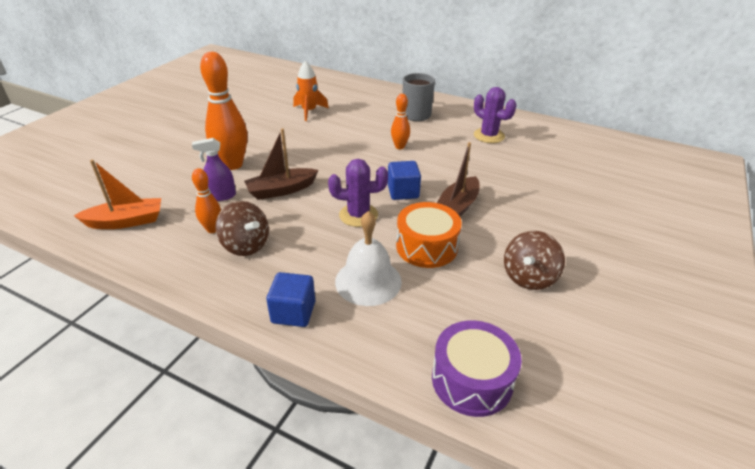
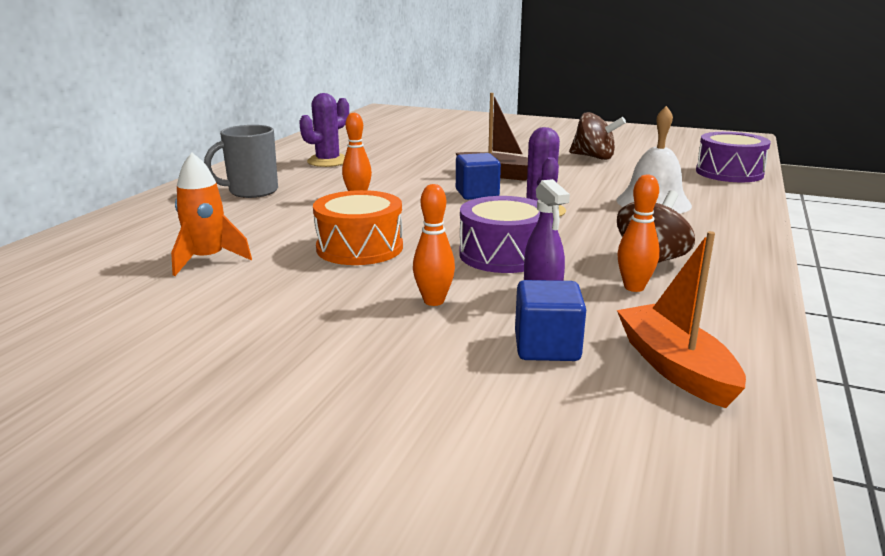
camera: 95 degrees left, 15 degrees down
(233, 165) = (434, 301): orange bowling pin -> orange bowling pin, size x0.53
(281, 190) = (503, 255): brown boat -> purple drum
(293, 312) = (733, 227): blue cube -> blue cube (547, 347)
(426, 246) = (577, 184): orange drum -> orange drum (359, 248)

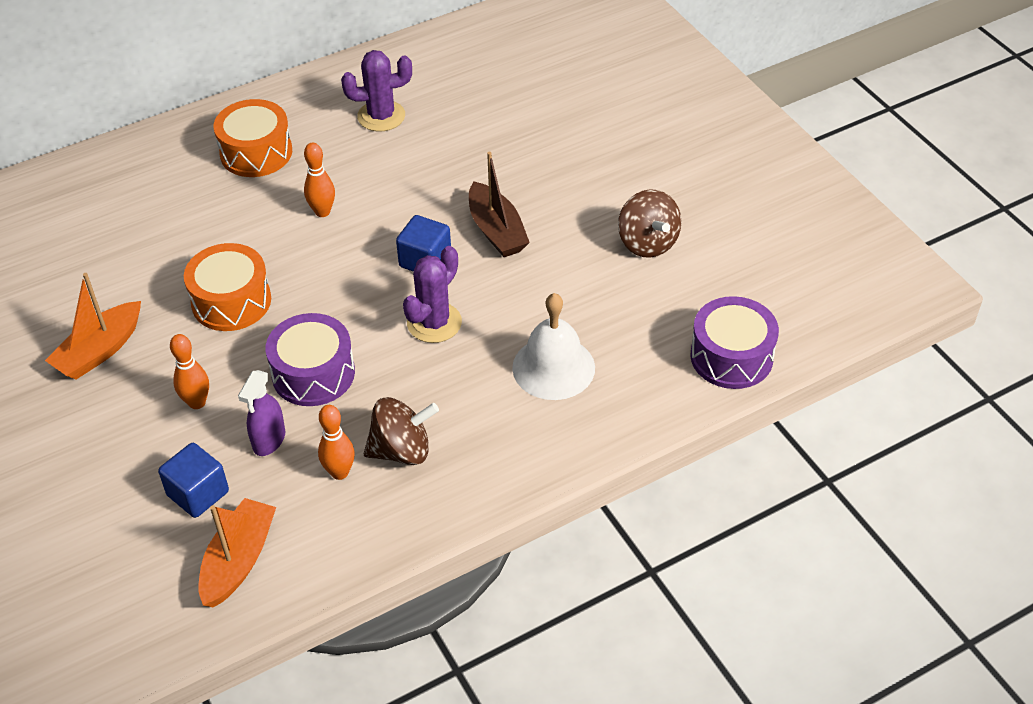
camera: 40 degrees right, 25 degrees up
(207, 260) = (123, 259): orange rocket -> none
(252, 191) = (256, 152): grey mug -> orange drum
(272, 309) = (100, 351): none -> orange boat

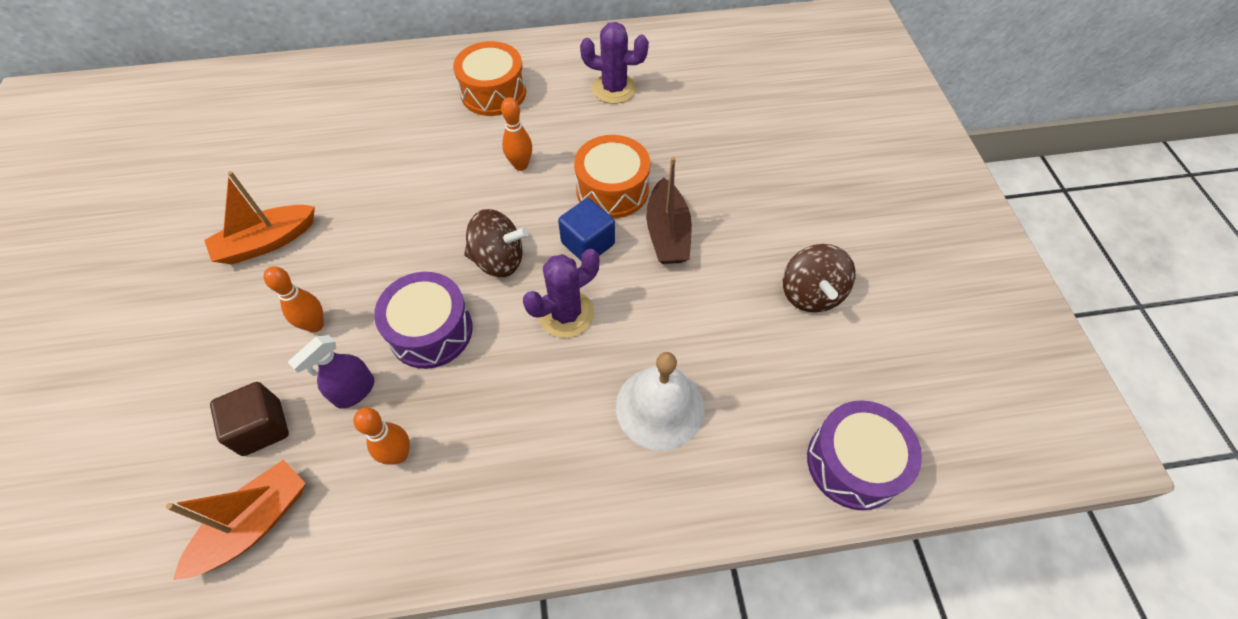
camera: 20 degrees right, 10 degrees up
(198, 493) = (262, 427): blue cube -> brown cube
(231, 301) = (399, 229): orange drum -> orange drum (612, 189)
(402, 450) = (469, 451): brown spinning top -> brown spinning top (499, 260)

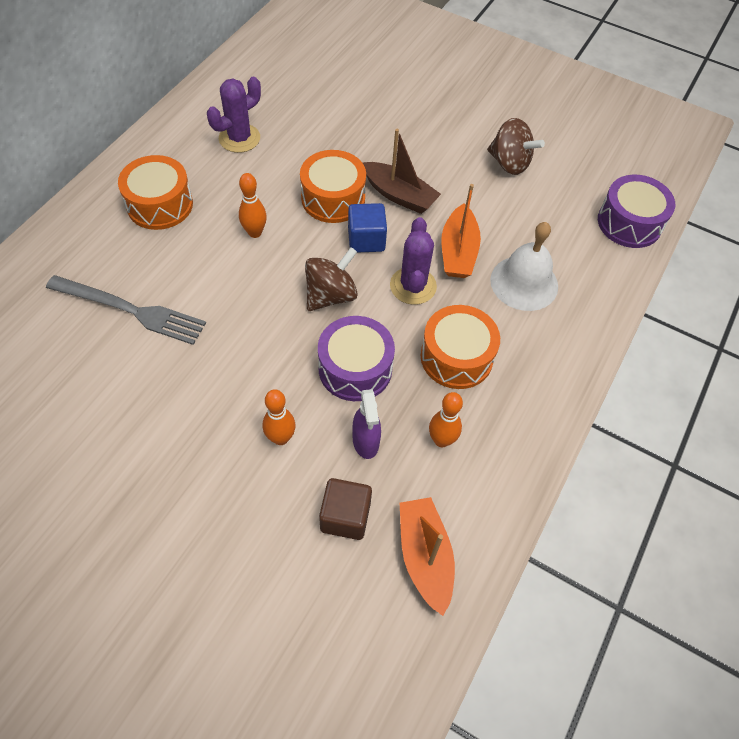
camera: 55 degrees left, 0 degrees up
(267, 242) = (159, 433): orange boat -> orange boat (458, 251)
(373, 147) = (131, 310): none -> grey fork
(510, 405) = (456, 357): none -> orange drum

